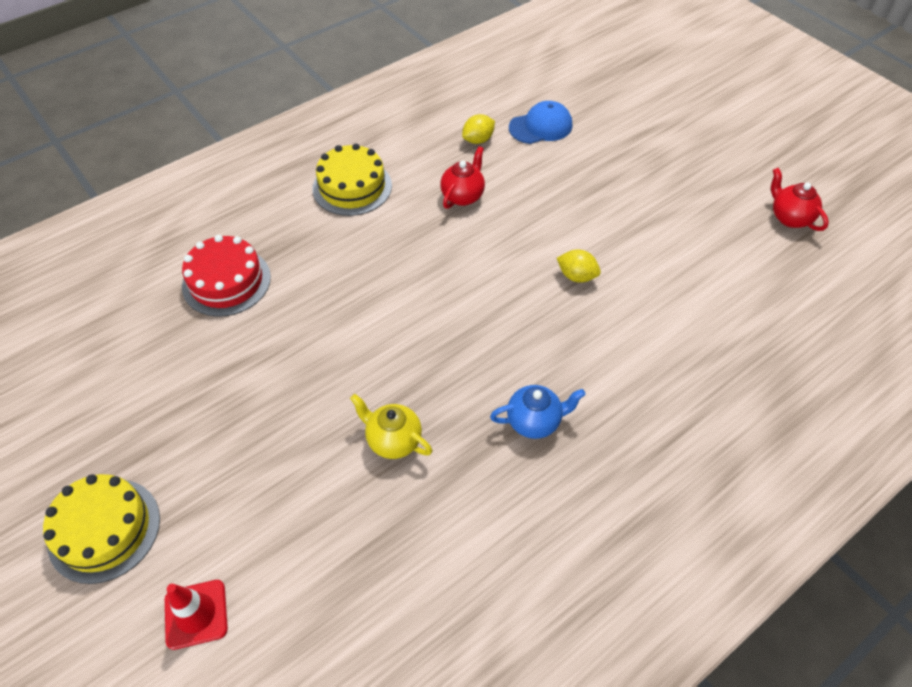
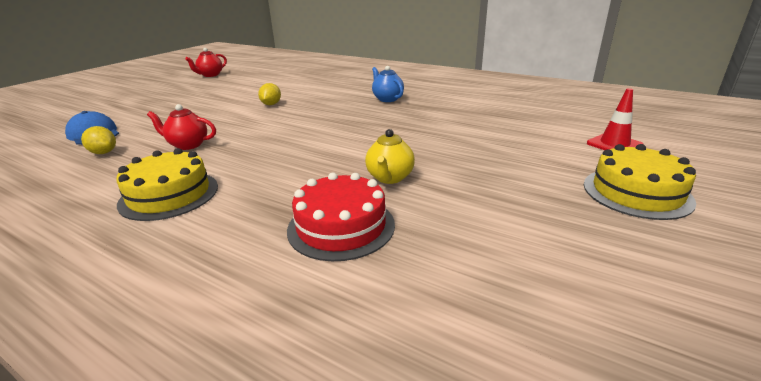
camera: 110 degrees left, 25 degrees down
(393, 440) = (436, 123): yellow teapot -> yellow teapot (390, 178)

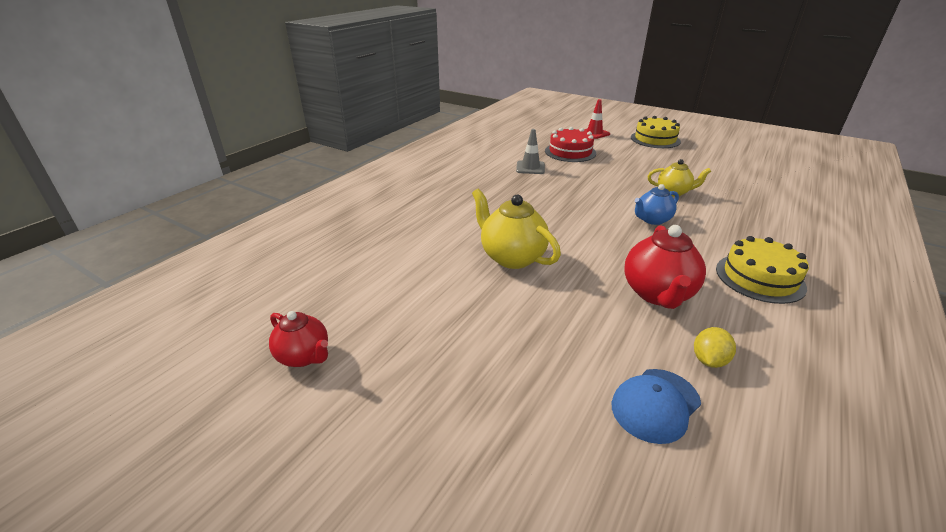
camera: 90 degrees left, 5 degrees up
(188, 145) = (657, 294): red teapot -> red teapot, size x1.59
(271, 104) = (511, 257): yellow lemon -> yellow teapot
(341, 226) = (744, 206): red cake -> red cake (570, 152)
(387, 99) = (498, 190): blue teapot -> blue teapot (652, 220)
(448, 109) = (530, 168): none -> grey traffic cone

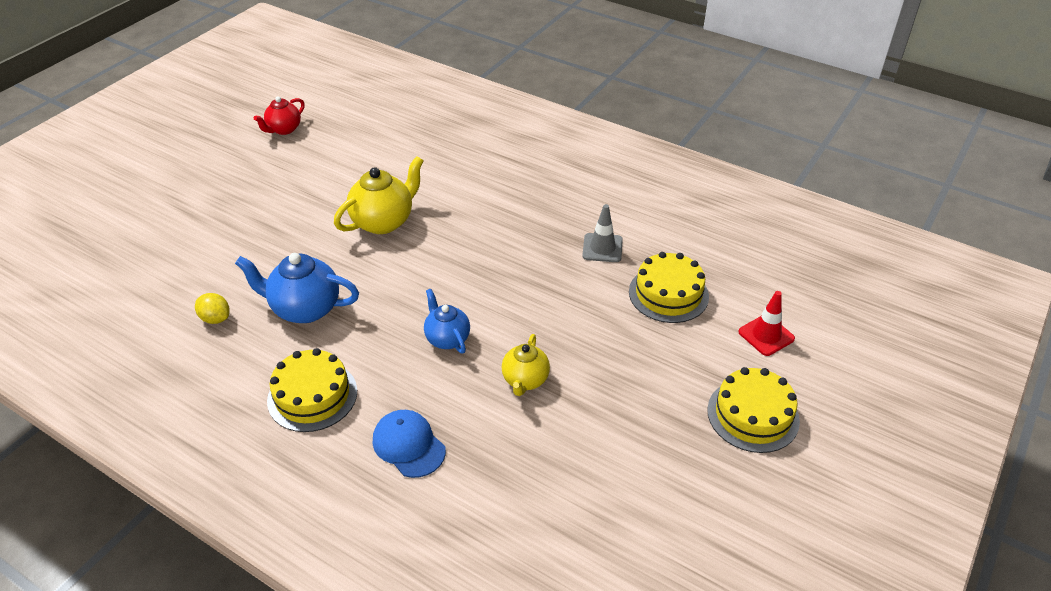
camera: 90 degrees right, 10 degrees up
(570, 152) = (668, 294): red cake -> yellow cake
(655, 405) = (186, 278): blue cap -> blue cap (408, 445)
(657, 294) = (305, 309): red teapot -> blue teapot

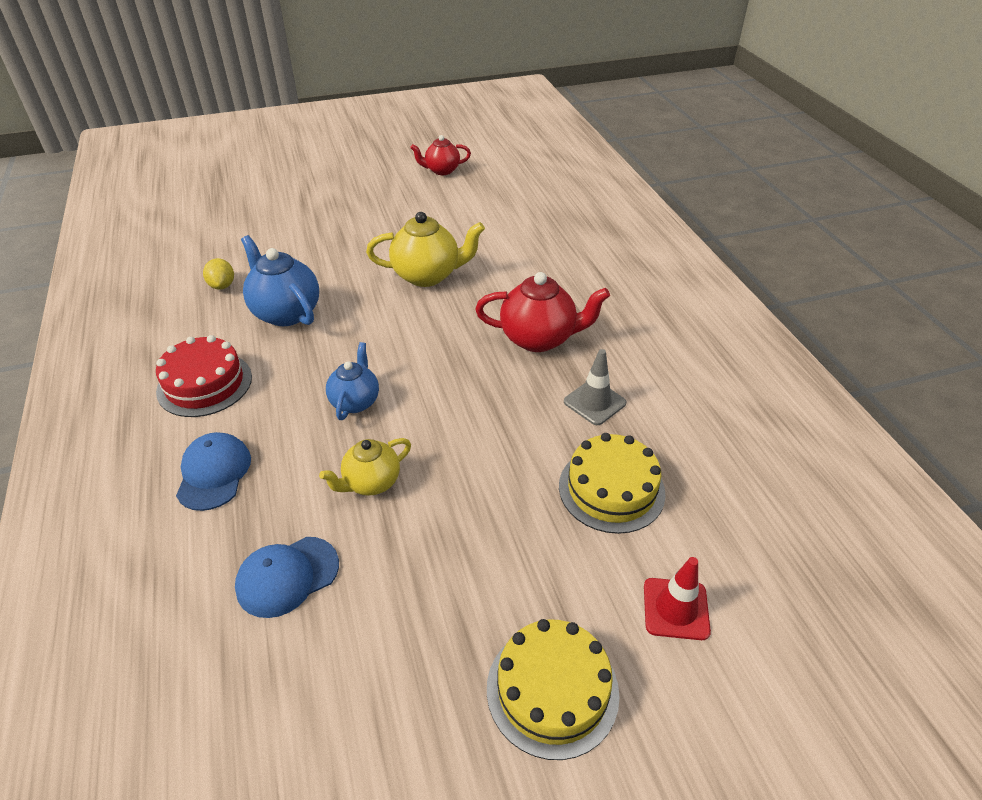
camera: 40 degrees right, 0 degrees up
(312, 396) = (204, 384): yellow cake -> red cake
(520, 225) = (539, 338): none -> red teapot
(544, 466) = (287, 576): none -> blue cap

